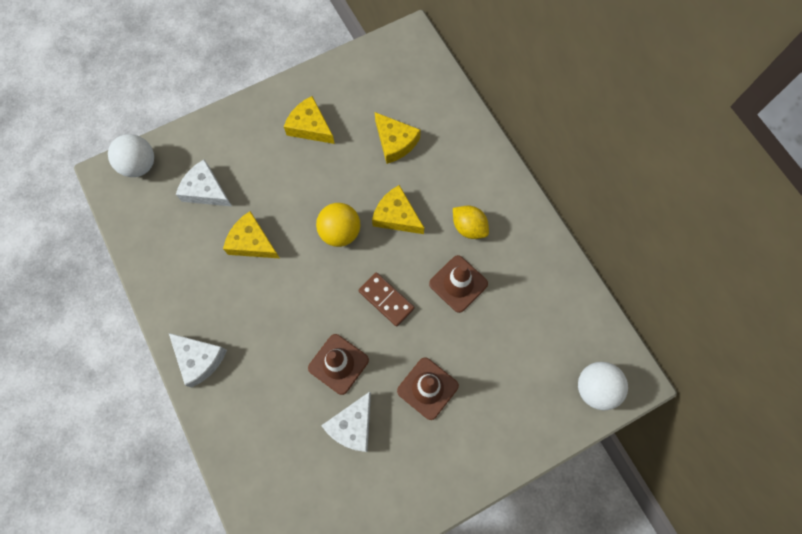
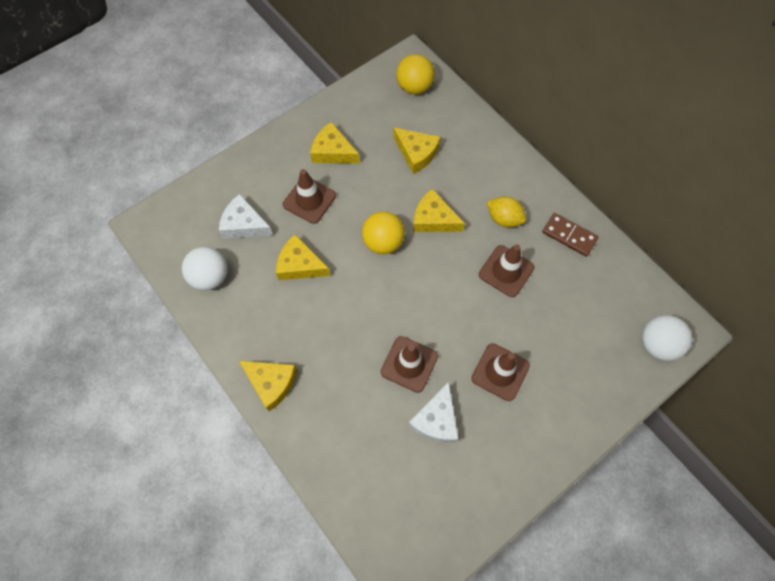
camera: 10 degrees left, 5 degrees down
(140, 165) = (174, 211): white ball -> white ball (210, 277)
(199, 359) = (271, 383): white cheese -> yellow cheese
(275, 175) = (309, 200): none -> brown traffic cone
(386, 300) = (441, 297): brown domino -> brown domino (569, 236)
(409, 69) = (414, 87): none -> yellow ball

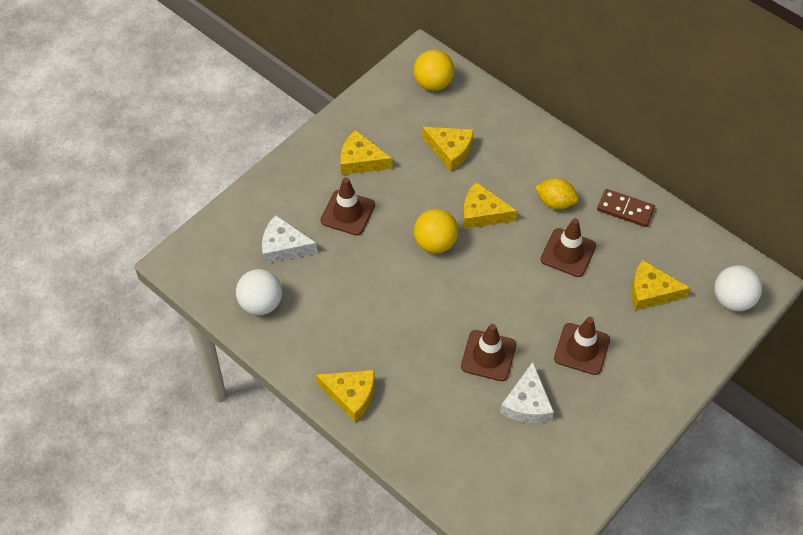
camera: 10 degrees left, 10 degrees down
(300, 264) = (353, 278): yellow cheese -> yellow cheese (651, 291)

